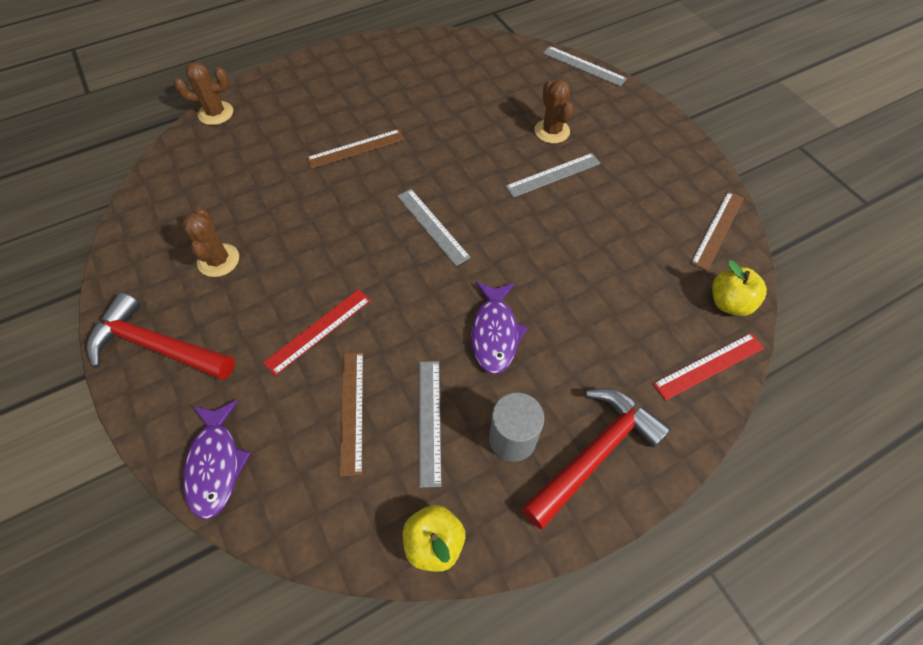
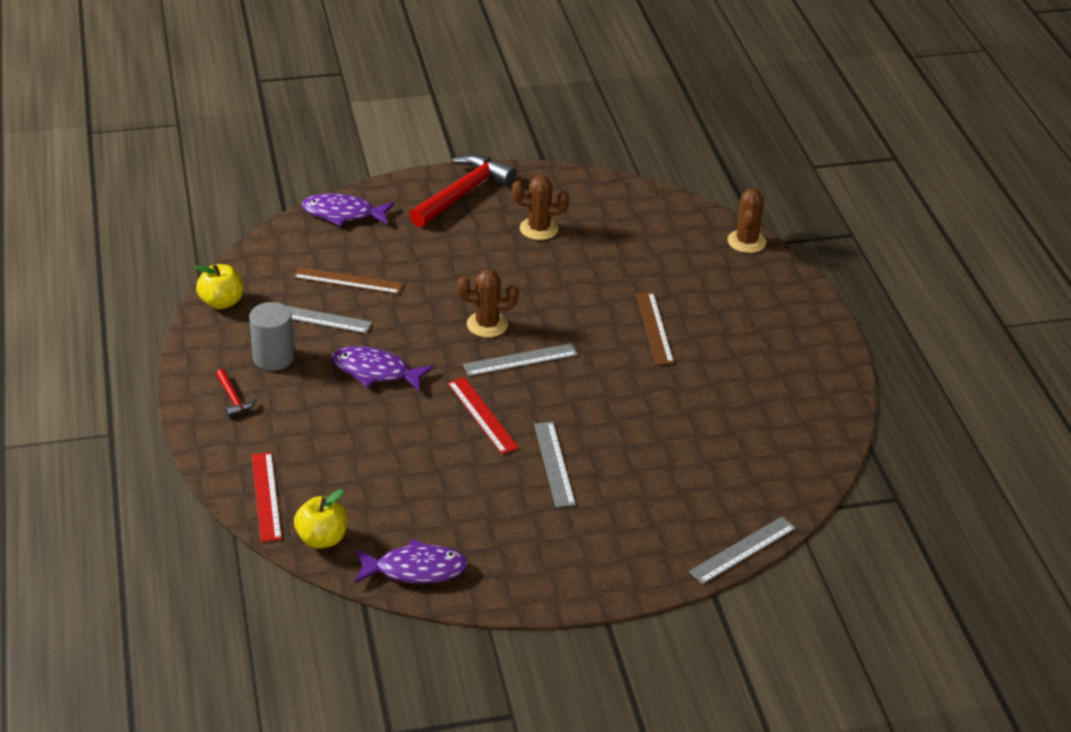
camera: 105 degrees right, 20 degrees down
(318, 330) = (433, 274): red ruler -> red ruler (482, 415)
(552, 131) = (626, 483): brown cactus -> brown cactus (487, 324)
(594, 453) = (233, 398): red hammer -> red hammer, size x0.45
(718, 229) = (415, 569): brown ruler -> purple fish

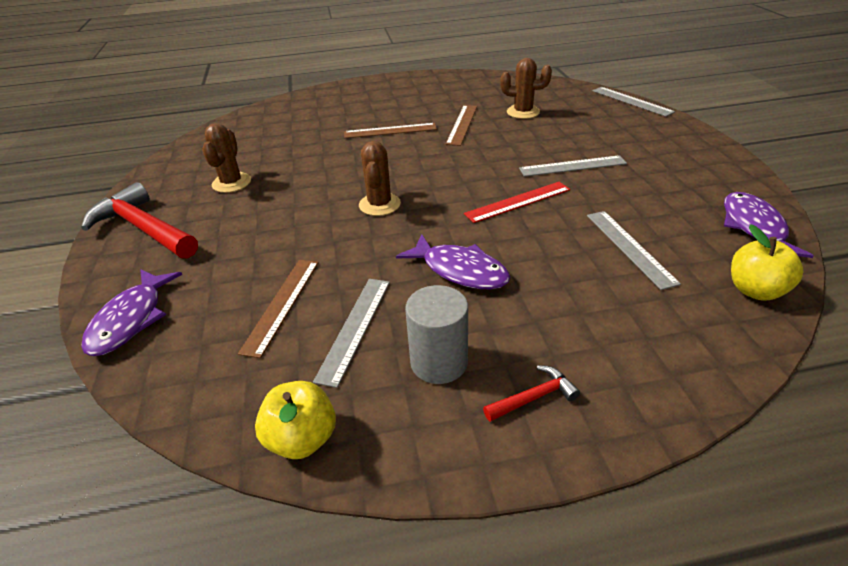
camera: 85 degrees left, 0 degrees up
(266, 496) = (714, 343): red ruler -> none
(376, 372) = (460, 270): purple fish -> purple fish turned 75 degrees counterclockwise
(520, 359) = (433, 185): grey ruler -> grey ruler (629, 247)
(670, 386) = (462, 124): none -> brown ruler
(746, 241) = (287, 101): brown cactus -> brown cactus (523, 112)

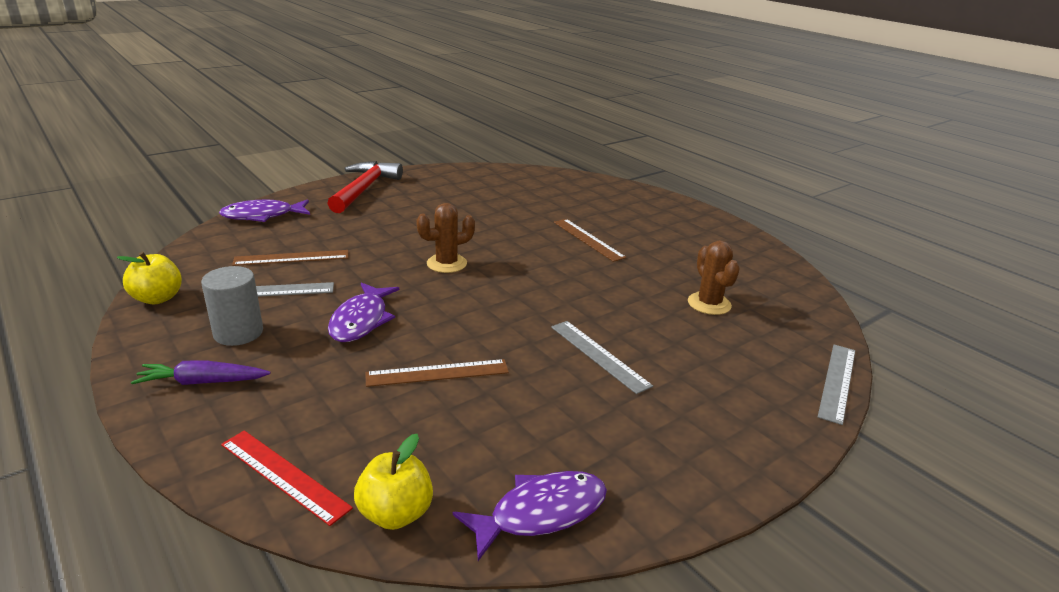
camera: 60 degrees right, 10 degrees down
(231, 183) = (442, 199): brown cactus -> none
(462, 124) = (639, 273): brown ruler -> brown ruler (437, 373)
(518, 201) = (496, 331): red ruler -> red ruler (284, 475)
(533, 397) = (203, 382): red hammer -> purple carrot
(629, 247) = (443, 412): grey ruler -> none

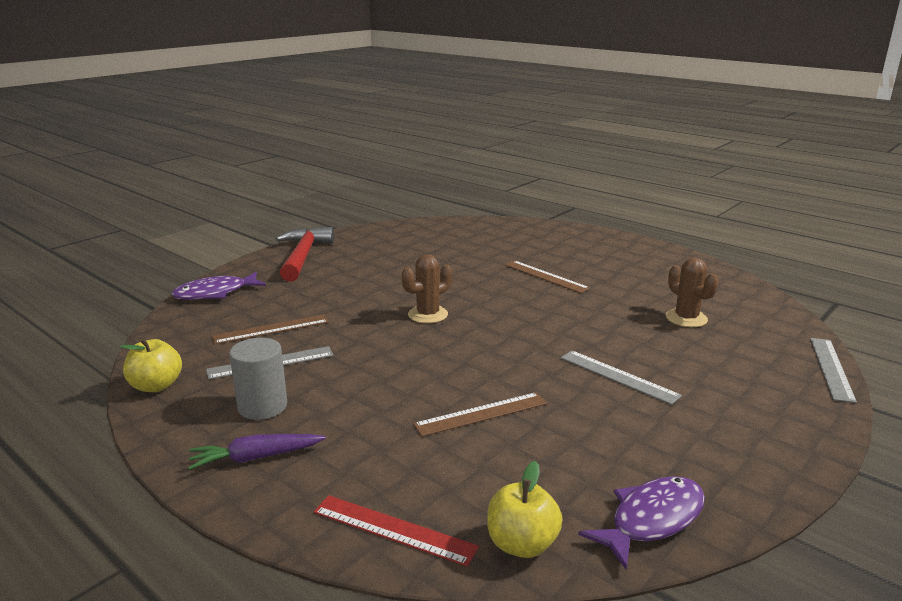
camera: 10 degrees left, 5 degrees down
(361, 320) = (378, 377): purple fish -> none

